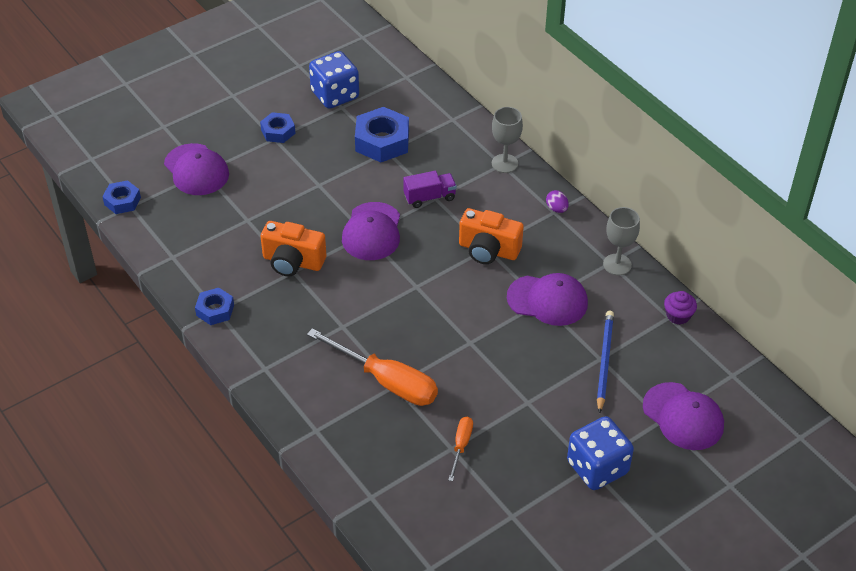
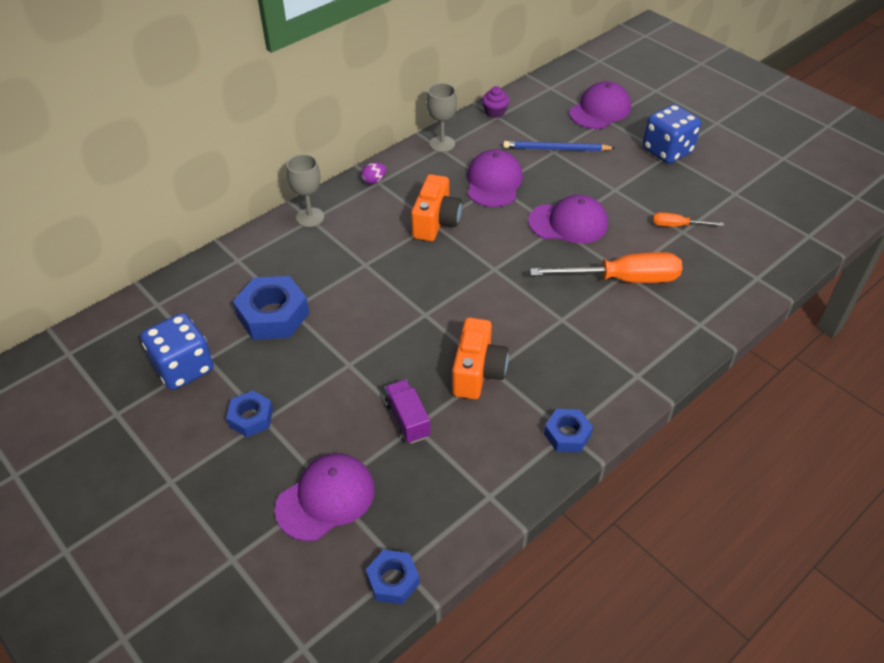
camera: 95 degrees left, 0 degrees up
(372, 232) = (421, 309): purple cap -> purple cap (568, 223)
(387, 381) = (622, 279): orange screwdriver -> orange screwdriver turned 60 degrees clockwise
(429, 197) = (364, 269): purple truck -> purple truck (407, 420)

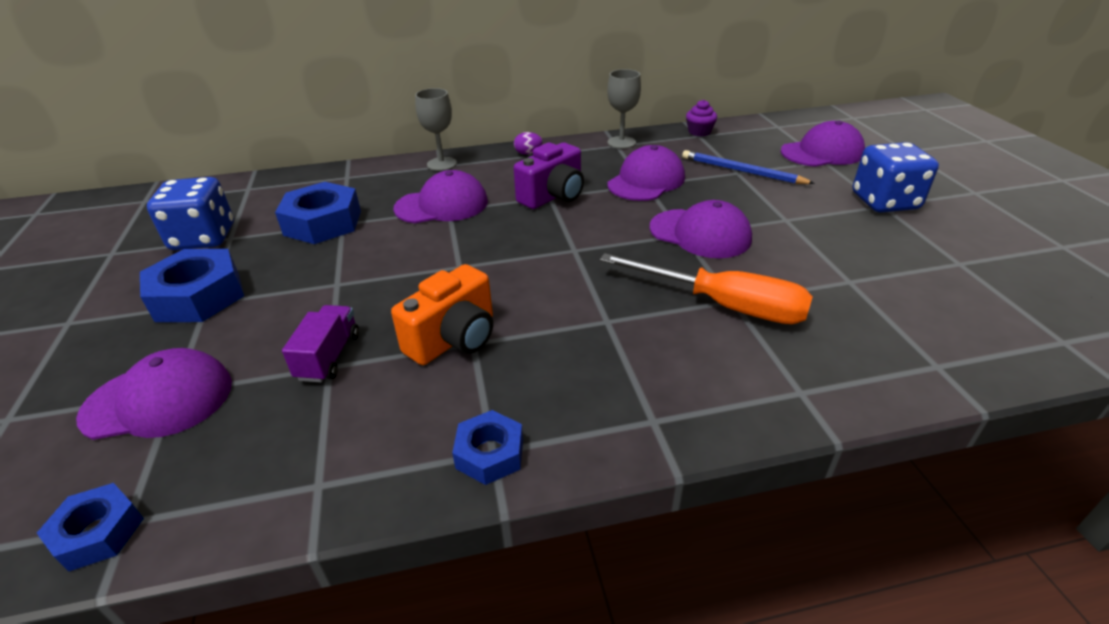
camera: 30 degrees right, 10 degrees down
(251, 418) = (198, 296): blue nut -> blue nut, size x1.71
(355, 262) = (442, 205): none -> purple cap
(436, 222) = (553, 196): orange camera -> purple camera
(677, 226) = (846, 273): orange screwdriver -> none

